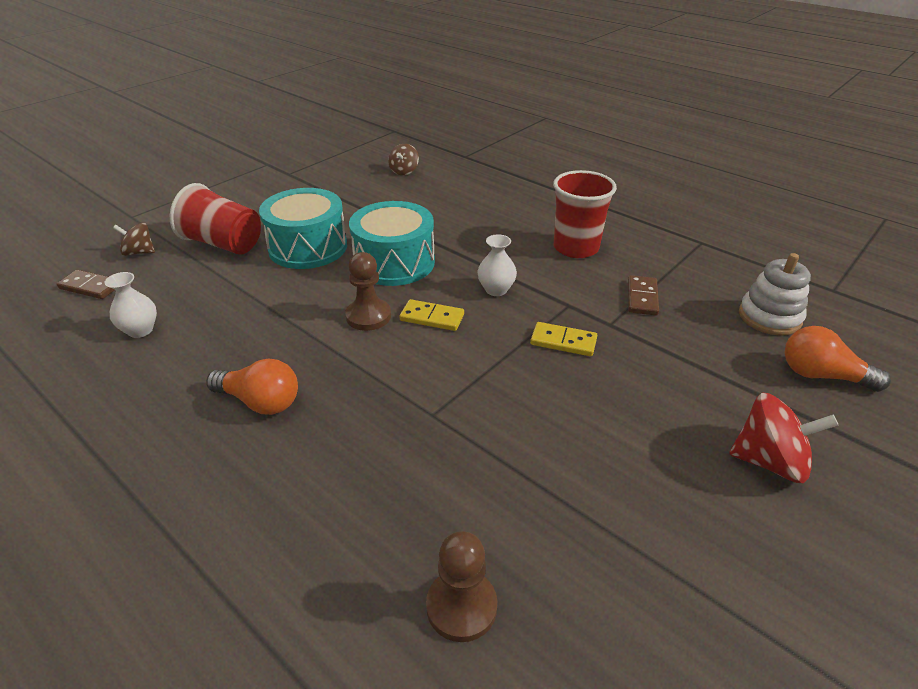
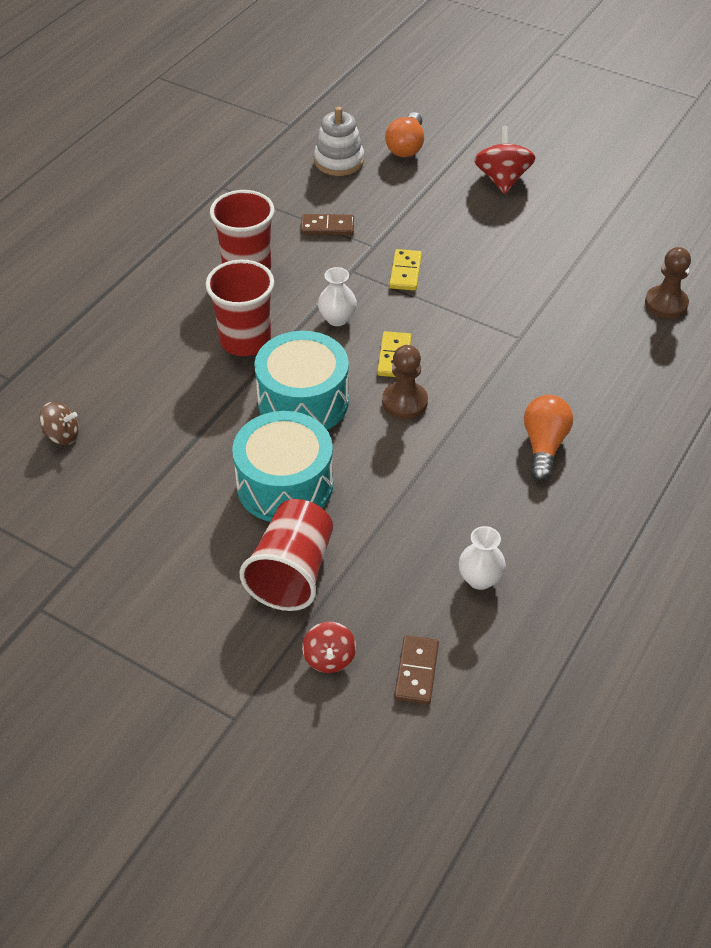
camera: 100 degrees left, 10 degrees up
(139, 252) = (329, 658): brown spinning top -> red spinning top
(478, 241) = (245, 340): none -> red cup

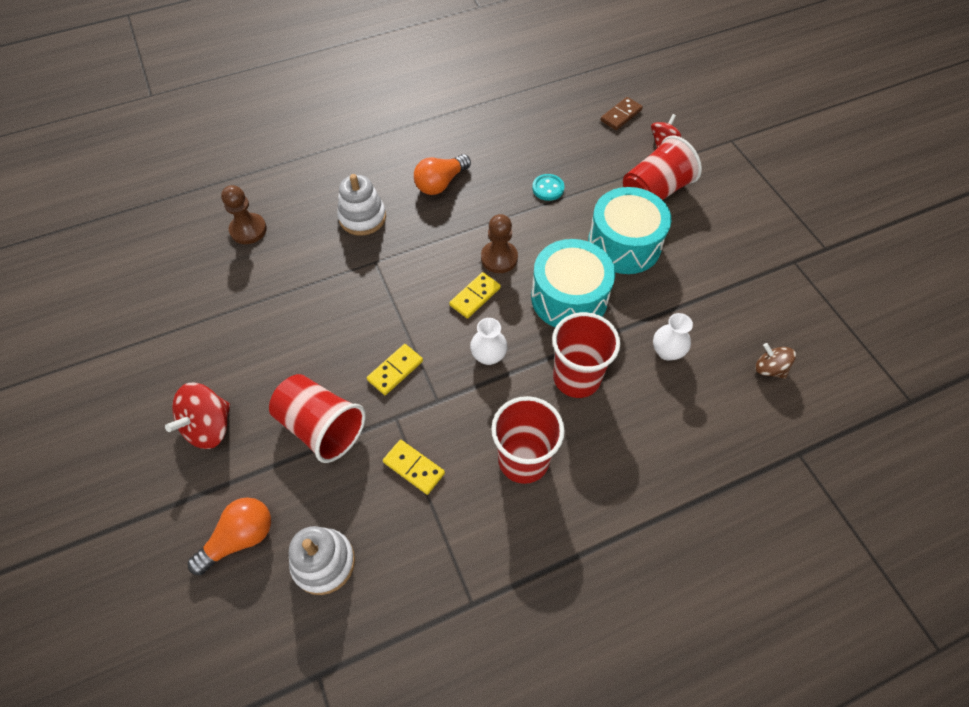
camera: 145 degrees left, 10 degrees up
(327, 227) = (414, 468): brown domino -> yellow domino
(421, 216) = (321, 427): none -> red cup
(421, 505) = (548, 188): none -> turquoise button
(480, 579) = (550, 137): white vase -> white vase (667, 351)
(579, 369) = (362, 217): none -> white stacking toy

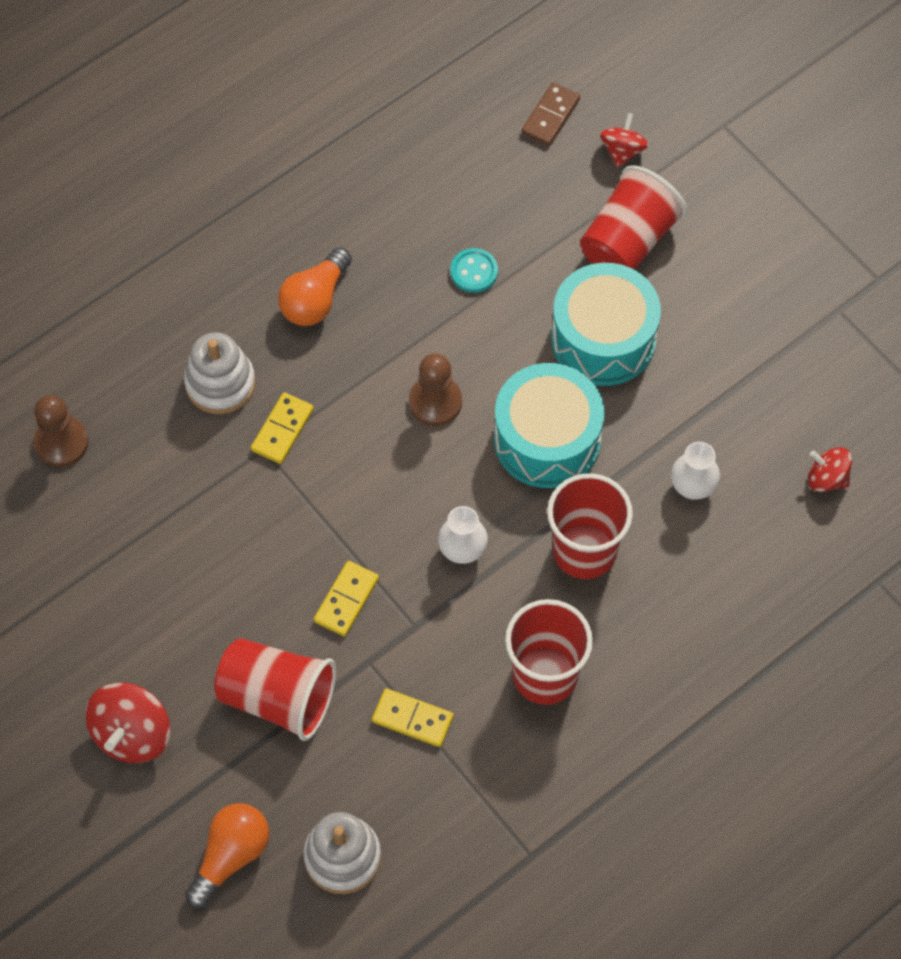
camera: 15 degrees left, 5 degrees up
(475, 297) = (419, 469): yellow domino -> yellow domino (282, 430)
(769, 369) = (827, 478): brown spinning top -> red spinning top

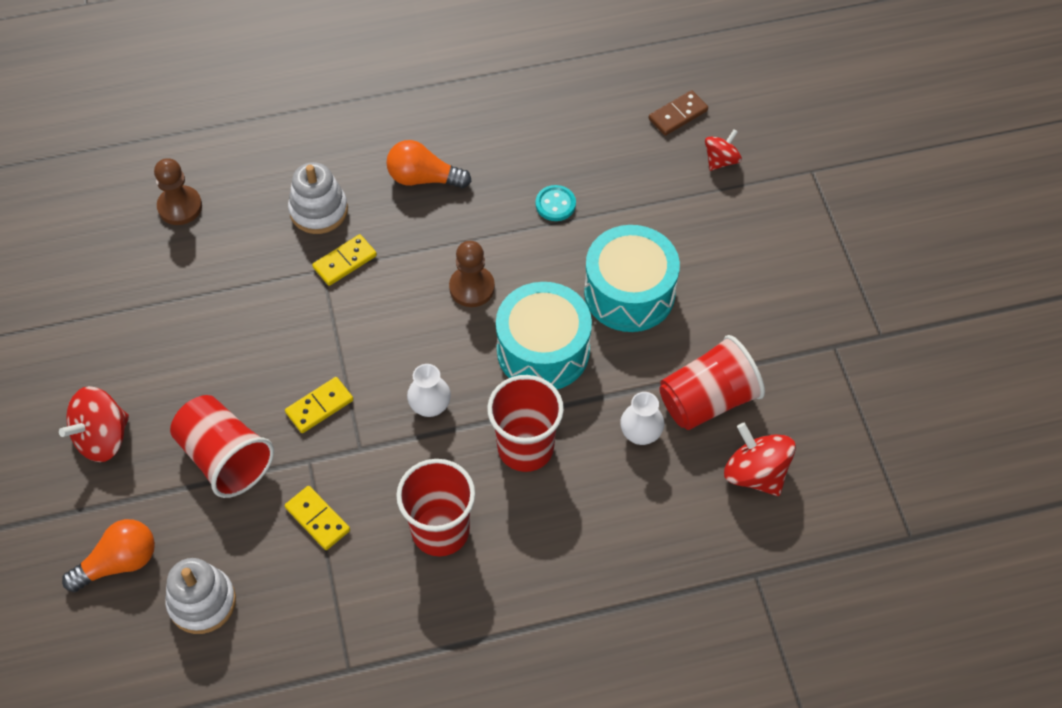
camera: 25 degrees right, 5 degrees down
(315, 299) = (424, 178): orange light bulb -> orange light bulb turned 45 degrees clockwise
(628, 241) = (689, 228): red cup -> red cup (707, 400)
(827, 478) = (755, 473): red spinning top -> red spinning top, size x1.61

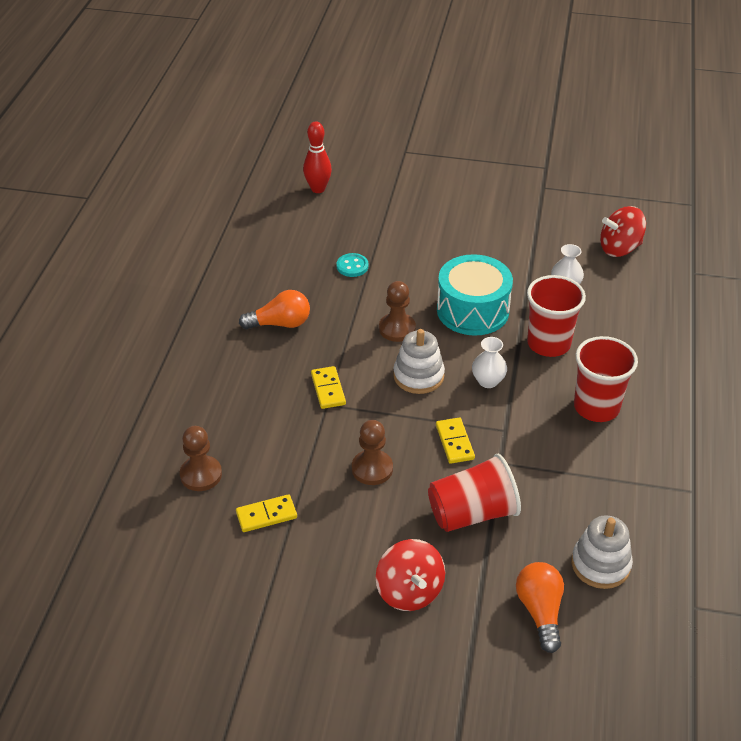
camera: 65 degrees left, 15 degrees down
(248, 345) = (372, 469): none -> brown pawn
(317, 519) = (556, 472): yellow domino -> yellow domino (266, 515)
(318, 210) = (268, 390): white stacking toy -> white stacking toy (418, 376)
(424, 178) = (280, 323): orange light bulb -> orange light bulb turned 135 degrees counterclockwise
(629, 293) = (450, 256): turquoise drum -> none
(678, 115) = (318, 189): brown domino -> red bowling pin
(707, 400) = (555, 250): red cup -> none
(721, 160) = (369, 183): red spinning top -> none

